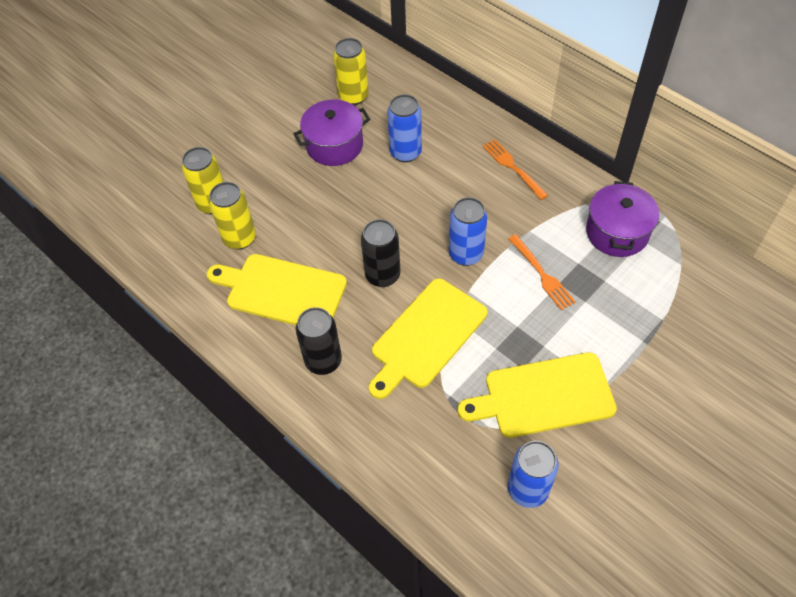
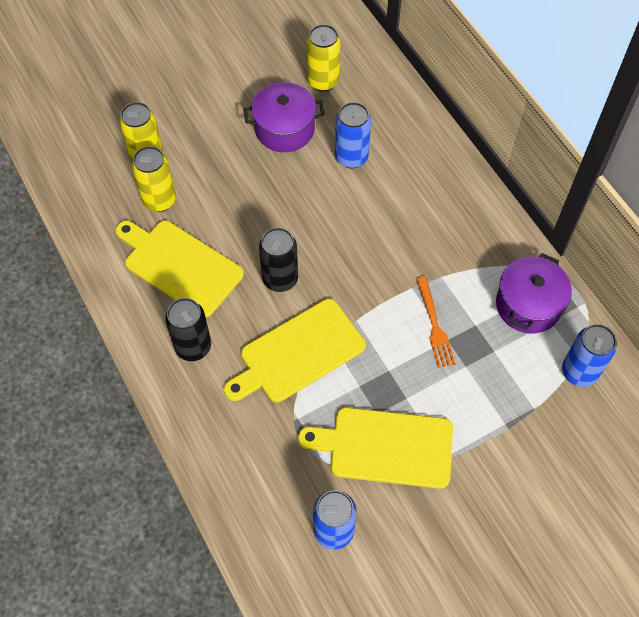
camera: 15 degrees right, 5 degrees up
(466, 254) = (368, 282): blue can -> blue can (579, 372)
(513, 167) = (452, 205): orange fork -> none

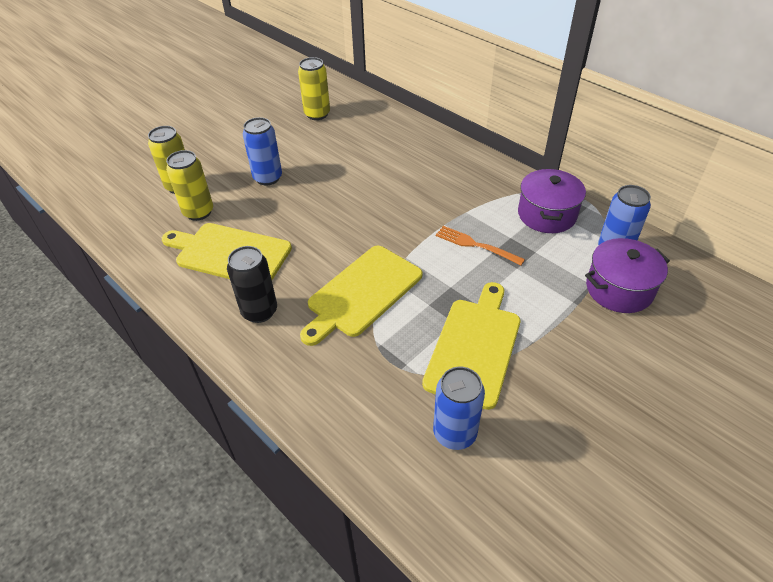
camera: 15 degrees left, 15 degrees down
(280, 279) = (326, 243): black can -> none
(284, 129) = (295, 147): purple pot -> purple pot (619, 289)
(351, 157) = (357, 153): blue can -> blue can (268, 178)
(385, 447) = (474, 347): yellow cutting board -> yellow cutting board turned 120 degrees clockwise
(434, 325) = (476, 245): orange fork -> orange fork turned 150 degrees clockwise

